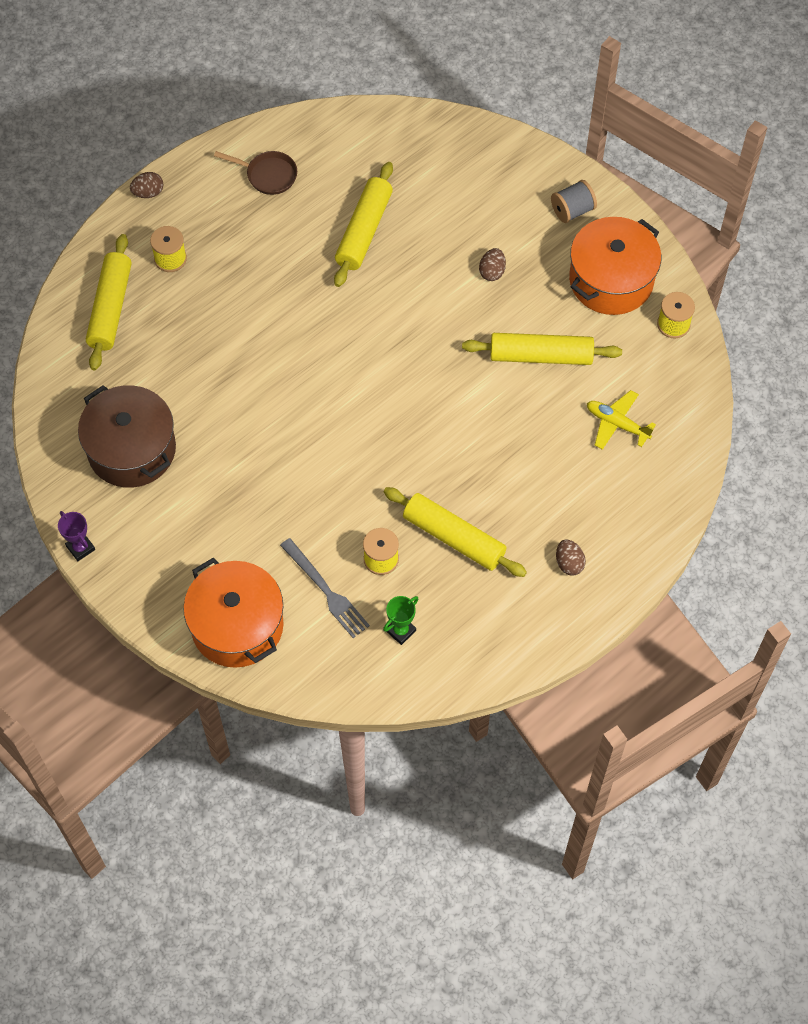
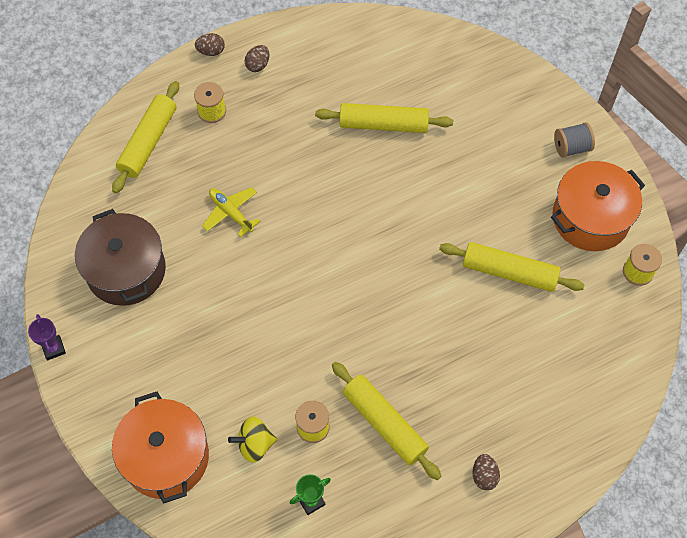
camera: 15 degrees right, 0 degrees up
(268, 175) = (315, 59): brown pan -> none
(326, 591) = (255, 444): grey fork -> yellow spinning top
(364, 231) = (383, 124): yellow rolling pin -> yellow rolling pin turned 60 degrees clockwise
(492, 272) = (485, 186): brown egg -> brown egg (258, 65)
(617, 424) = (562, 352): yellow plane -> yellow plane (231, 213)

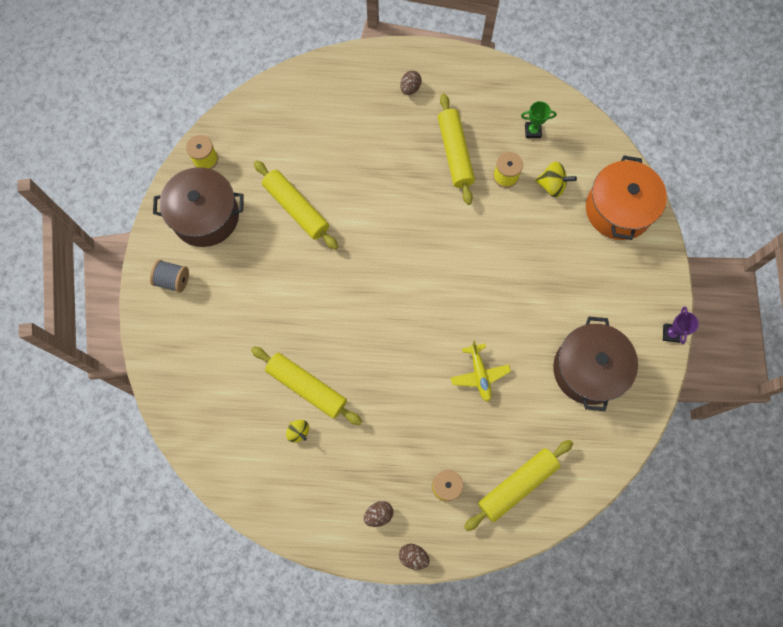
camera: 150 degrees left, 10 degrees up
(366, 88) = (298, 432): none -> yellow spinning top
(590, 218) = (205, 216): orange pot -> brown pot

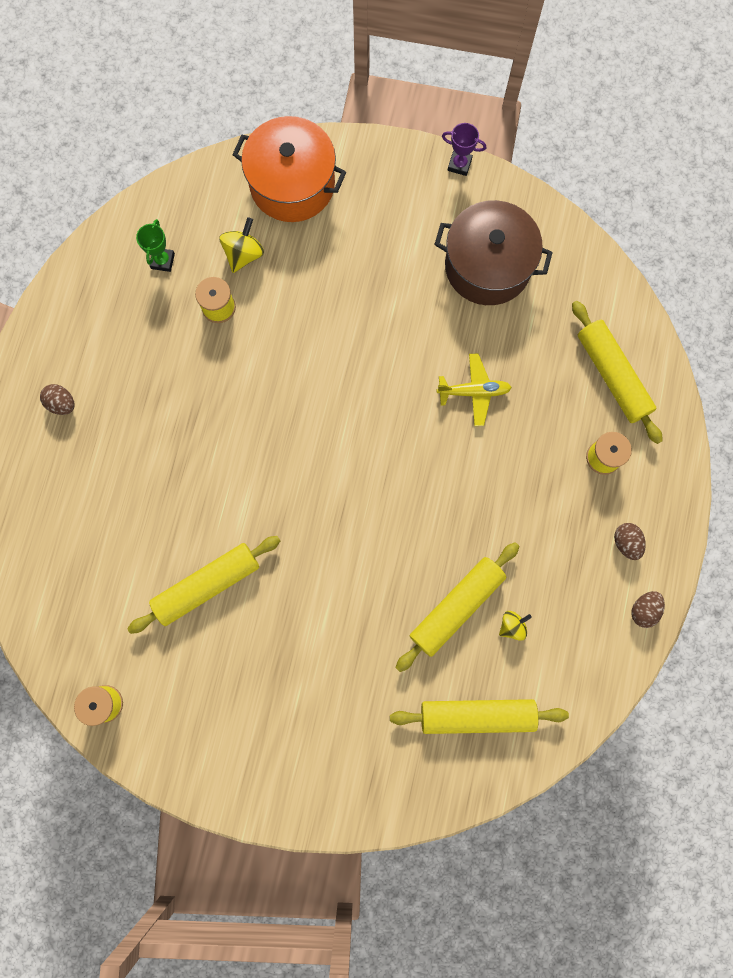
camera: 80 degrees left, 5 degrees up
(173, 280) = (278, 770): grey spool -> none
(205, 216) = (192, 713): brown pot -> none
(413, 556) = (679, 510): brown egg -> brown egg (643, 610)
(455, 153) = (172, 364): yellow rolling pin -> yellow rolling pin (477, 715)

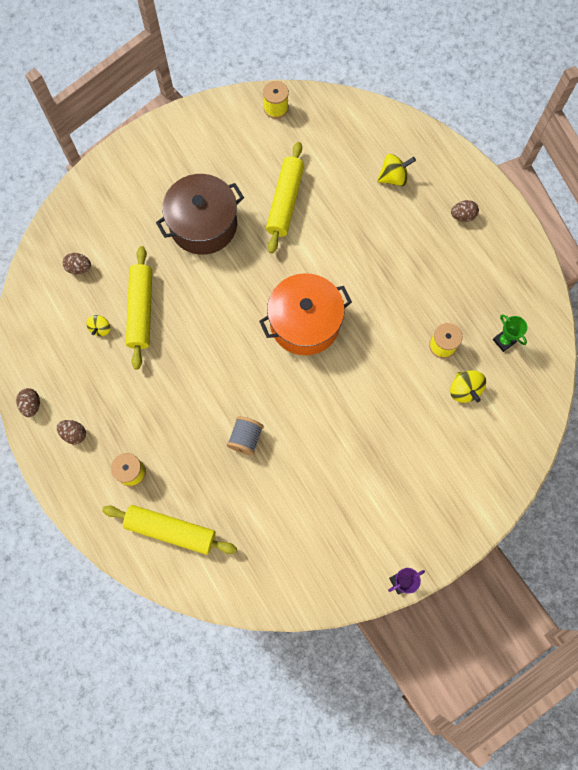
camera: 135 degrees right, 5 degrees down
(79, 505) = (393, 178): none -> yellow spinning top
(292, 184) = (486, 462): orange pot -> orange pot (305, 323)
(474, 392) = (246, 438): yellow plane -> grey spool
(477, 715) = (79, 268): yellow rolling pin -> brown egg
(487, 266) = (314, 528): brown pot -> brown pot (203, 224)

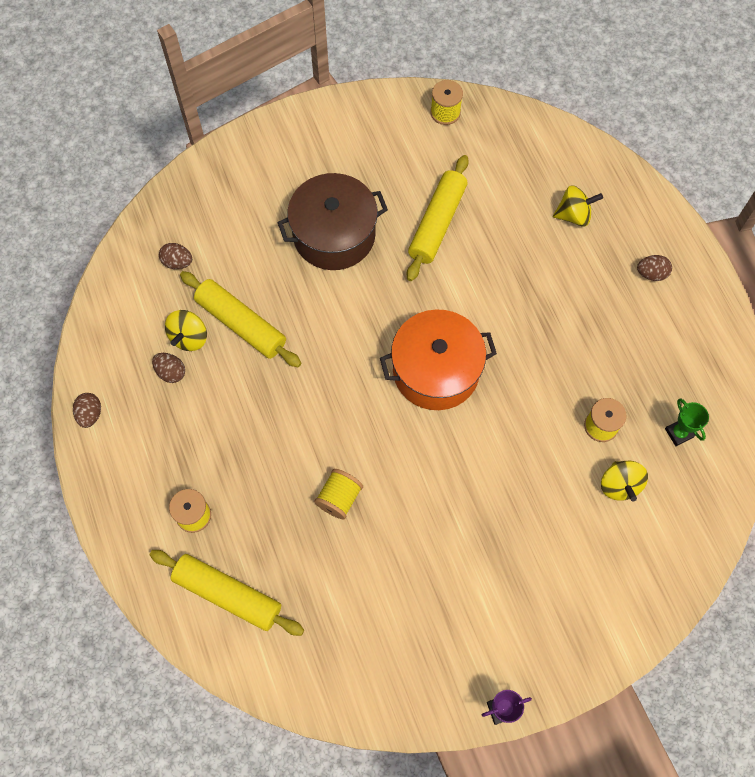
camera: 10 degrees right, 5 degrees down
(74, 434) = (134, 457): brown egg -> brown egg (171, 372)
(100, 328) = (189, 337): yellow spinning top -> yellow spinning top, size x1.51
(141, 310) = (241, 324): yellow rolling pin -> yellow rolling pin turned 60 degrees counterclockwise
(246, 438) = (339, 498): grey spool -> yellow spool

